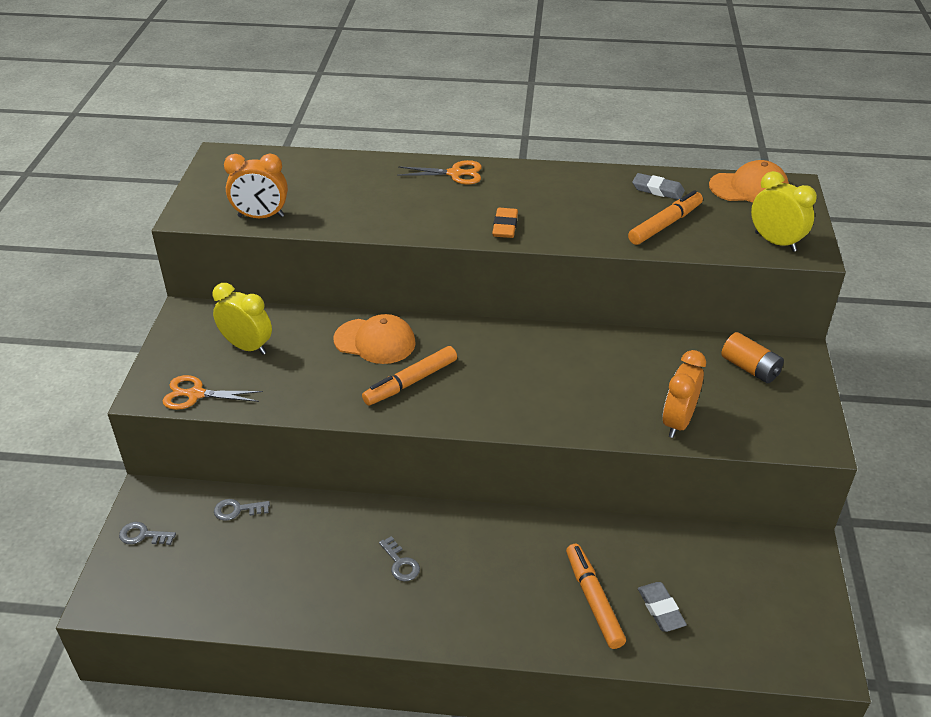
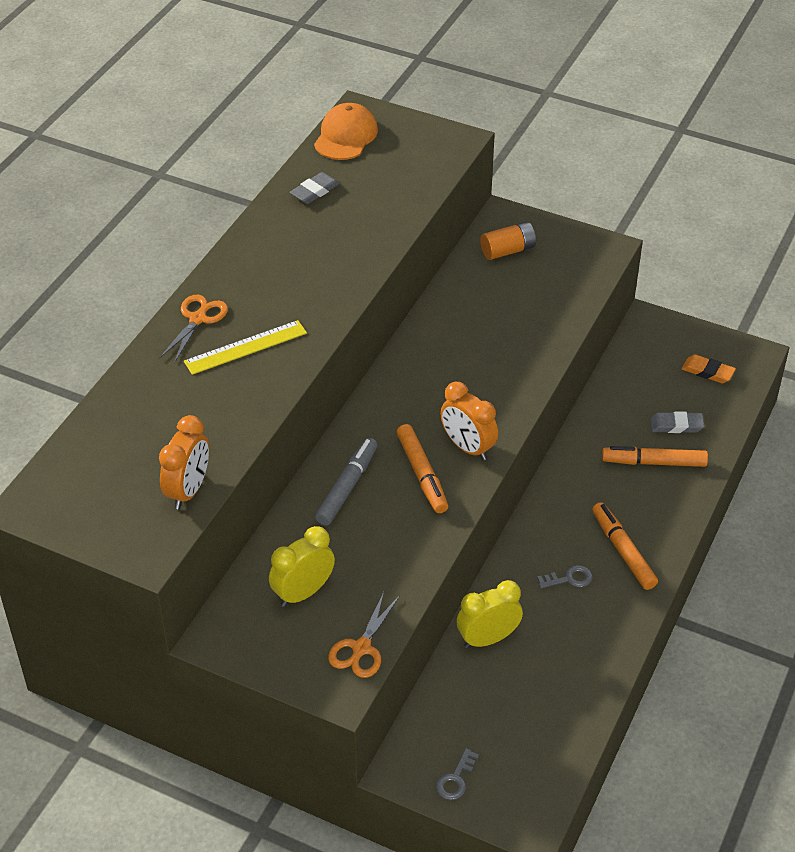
camera: 70 degrees left, 5 degrees up
(237, 510) = (453, 692): grey key -> none
(375, 341) = (347, 487): orange cap -> grey marker
(435, 203) = (246, 347): none -> yellow ruler
(505, 226) = (316, 309): orange eraser -> orange eraser (707, 372)
(665, 224) = (373, 206): orange marker -> orange marker (623, 551)
(677, 422) = (552, 316): orange clock -> orange clock (467, 447)
(775, 242) = (435, 152): yellow clock -> yellow clock (488, 638)

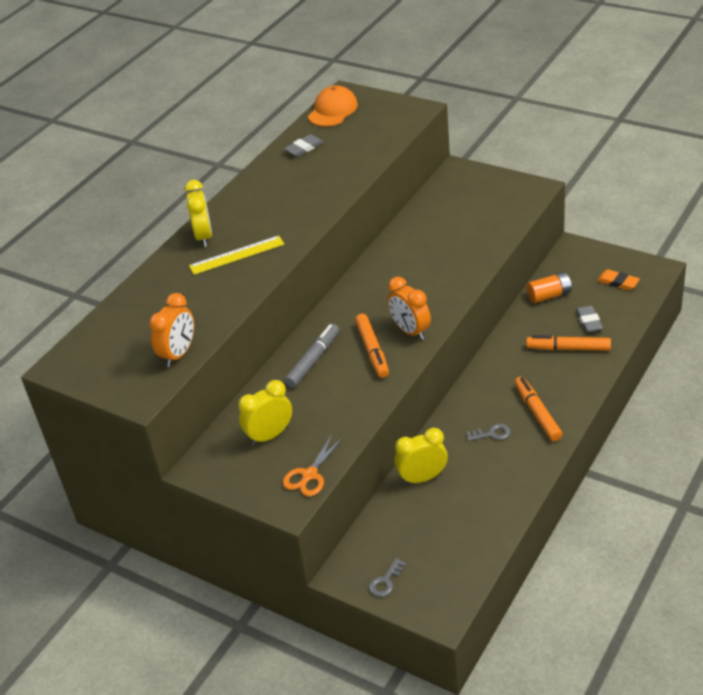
camera: 10 degrees right, 5 degrees down
(198, 319) = (204, 236): orange scissors -> yellow clock
(508, 250) = (458, 193): orange battery -> orange battery (549, 295)
(676, 425) = (589, 321): grey eraser -> grey eraser turned 75 degrees clockwise

